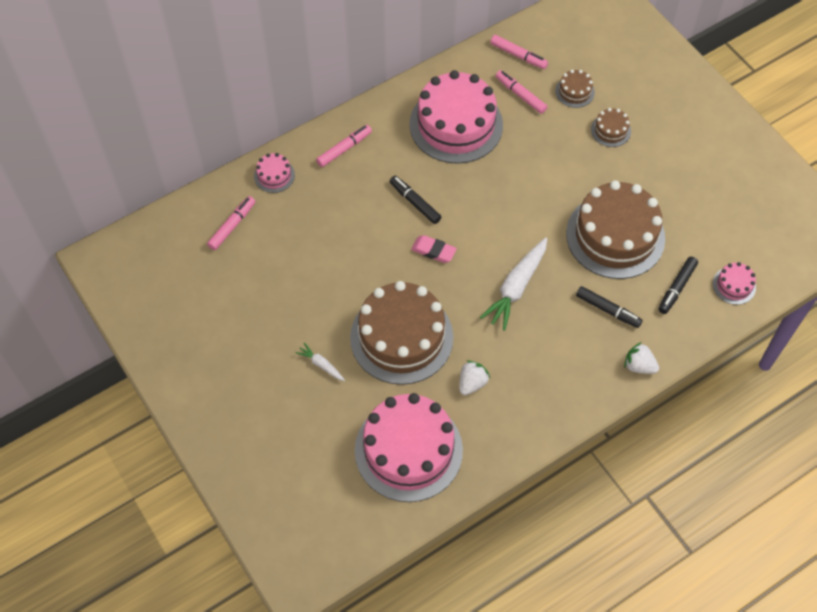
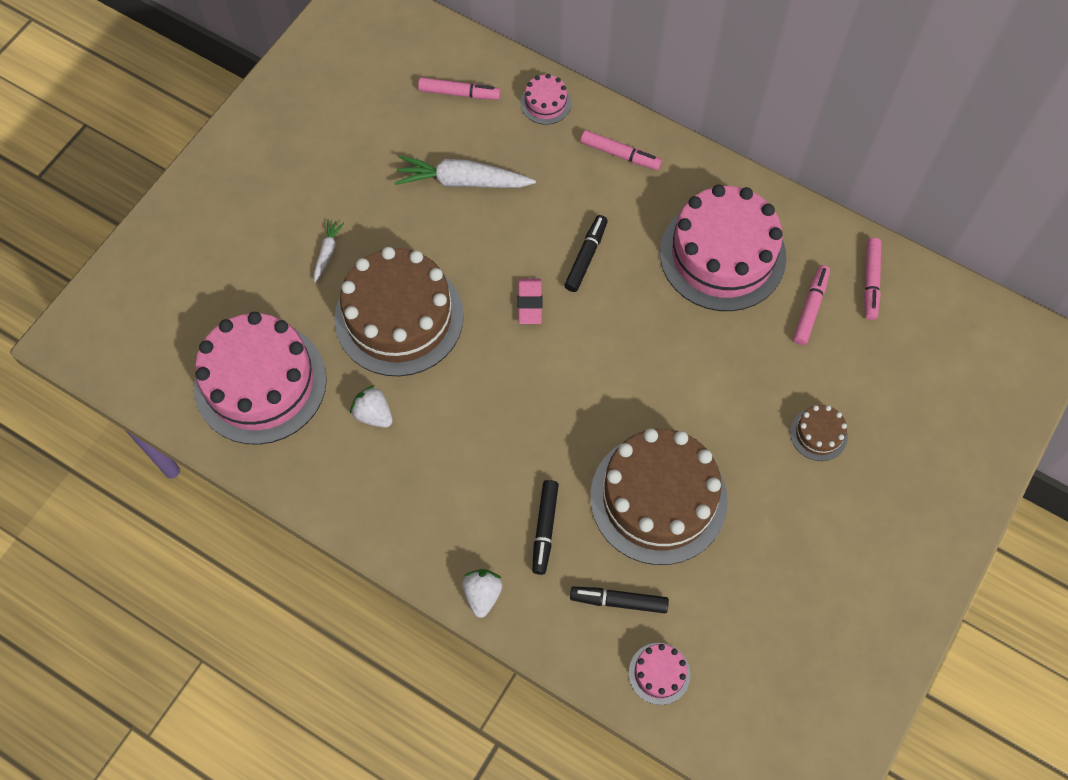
camera: 65 degrees right, 5 degrees up
(472, 383) = (373, 414): white strawberry -> white strawberry turned 150 degrees counterclockwise
(516, 287) = (525, 412): white carrot -> white carrot (462, 181)
(574, 91) = (854, 368): brown cake -> none

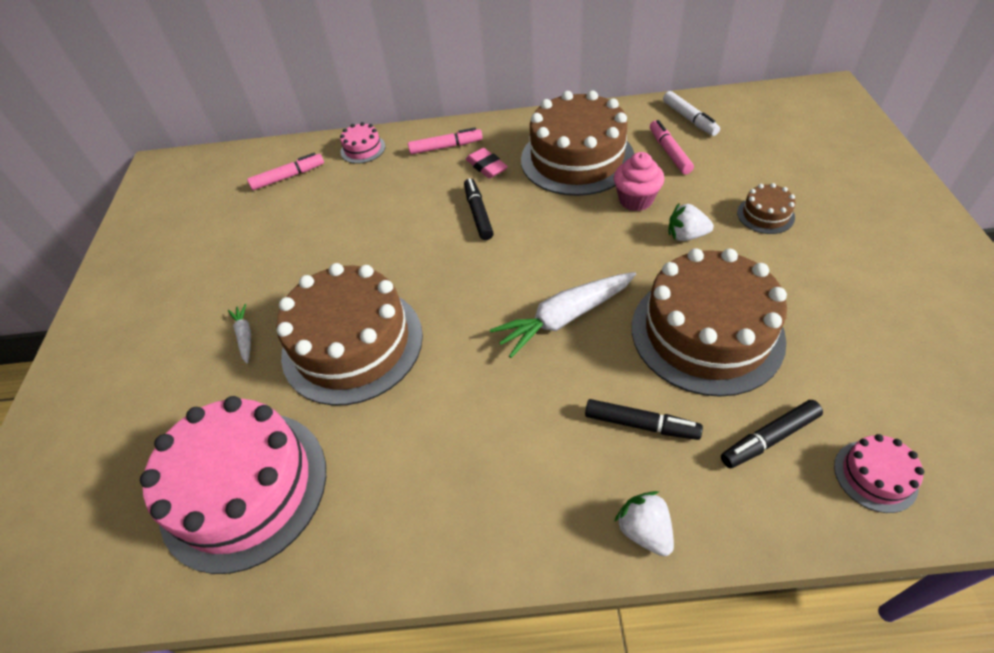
camera: 30 degrees left, 15 degrees down
(373, 414) = (389, 438): white strawberry -> white strawberry (686, 235)
(462, 181) = (334, 223): white carrot -> white carrot (564, 318)
(530, 303) = (461, 267): pink eraser -> pink eraser (486, 167)
(545, 529) = (641, 424): black marker -> black marker turned 45 degrees counterclockwise
(722, 255) = (577, 158): pink cake -> brown cake
(728, 339) = (635, 200): none -> pink cupcake
(870, 282) = (689, 119): pink marker -> white marker

